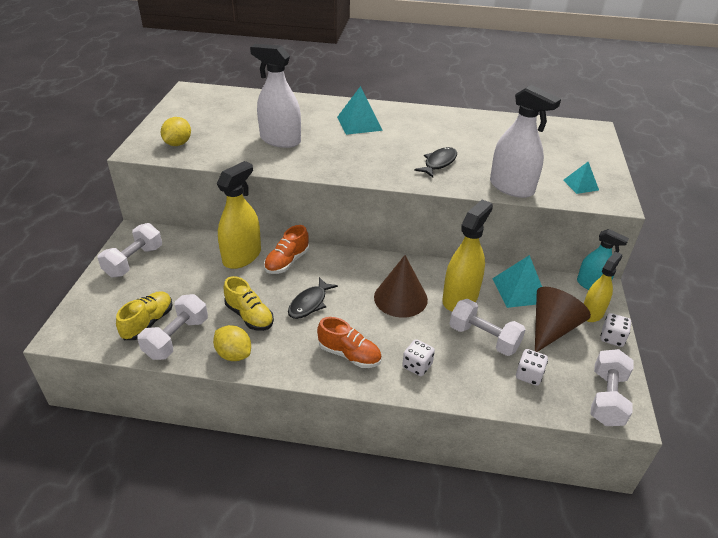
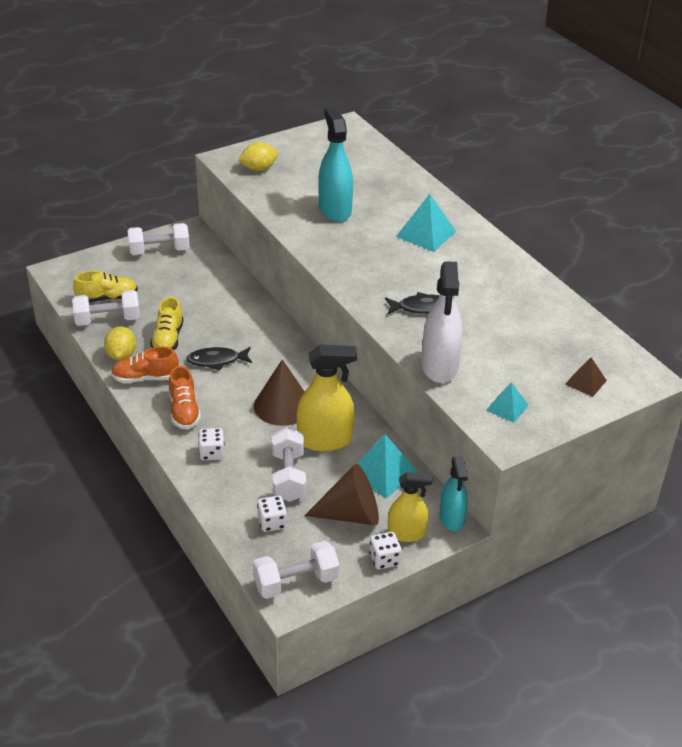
camera: 50 degrees right, 0 degrees up
(242, 256) = (229, 296): yellow spray bottle -> none
(280, 140) = (335, 210): white spray bottle -> turquoise spray bottle
(287, 262) = (251, 321): orange shoe -> orange shoe (145, 378)
(579, 148) = (585, 382): none -> brown pyramid

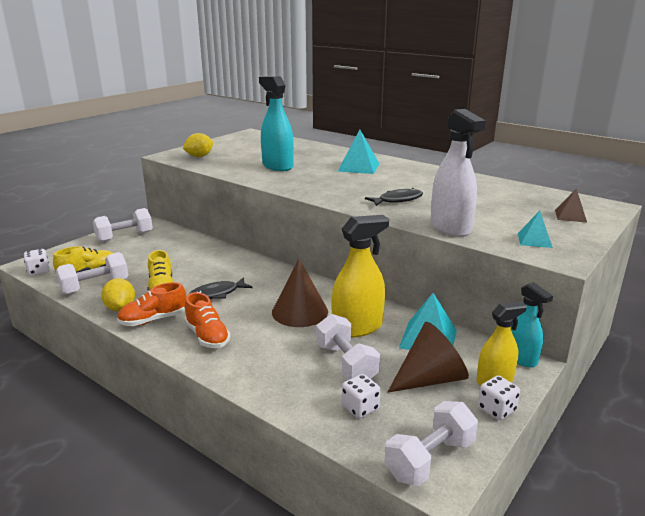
camera: 20 degrees left, 15 degrees down
(212, 453) = (256, 363): white dice -> white dice (38, 271)

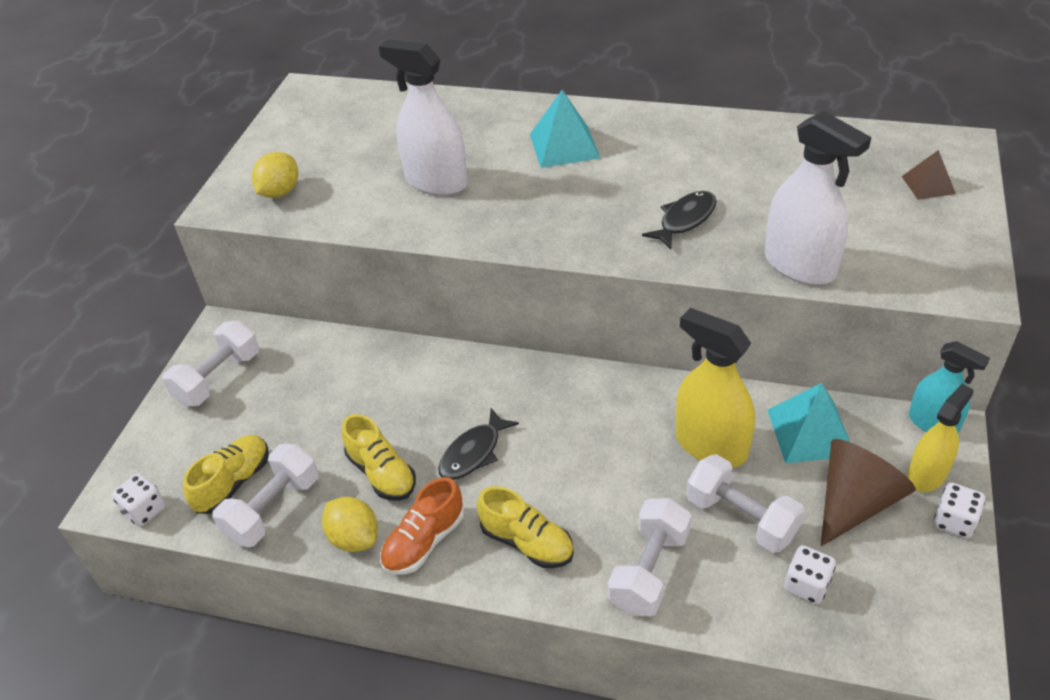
camera: 20 degrees left, 20 degrees up
(207, 336) = (527, 542): orange shoe -> yellow shoe
(277, 166) = (436, 182): turquoise spray bottle -> white spray bottle
(300, 311) = (615, 444): brown cone -> none
(357, 327) = (711, 445): yellow spray bottle -> yellow spray bottle turned 90 degrees counterclockwise
(430, 459) = (930, 629): white dumbbell -> white dumbbell (649, 570)
(534, 240) = (918, 259): turquoise pyramid -> none

